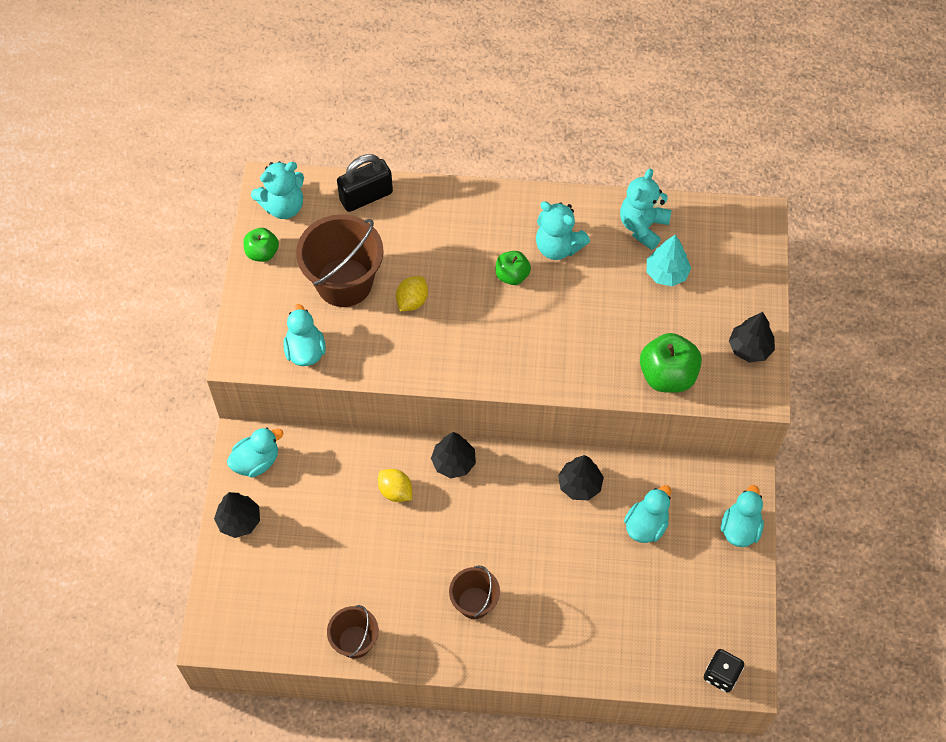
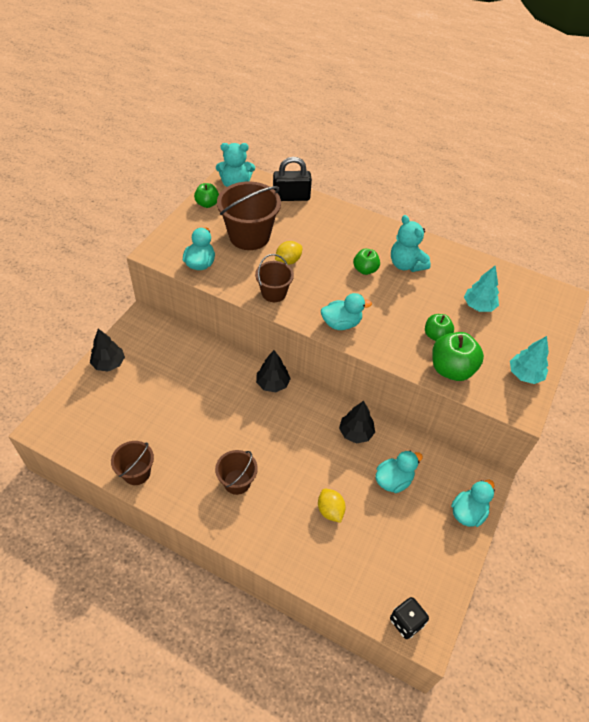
camera: 20 degrees right, 10 degrees down
(256, 461) = (142, 333): turquoise duck -> turquoise duck (341, 323)
(395, 491) = (222, 386): yellow lemon -> yellow lemon (330, 510)
(418, 356) = (274, 293): none -> brown bucket
(633, 336) = (436, 335): none -> green apple
(643, 226) = (473, 273): turquoise teddy bear -> none
(750, 348) = (524, 374): black tree -> turquoise tree

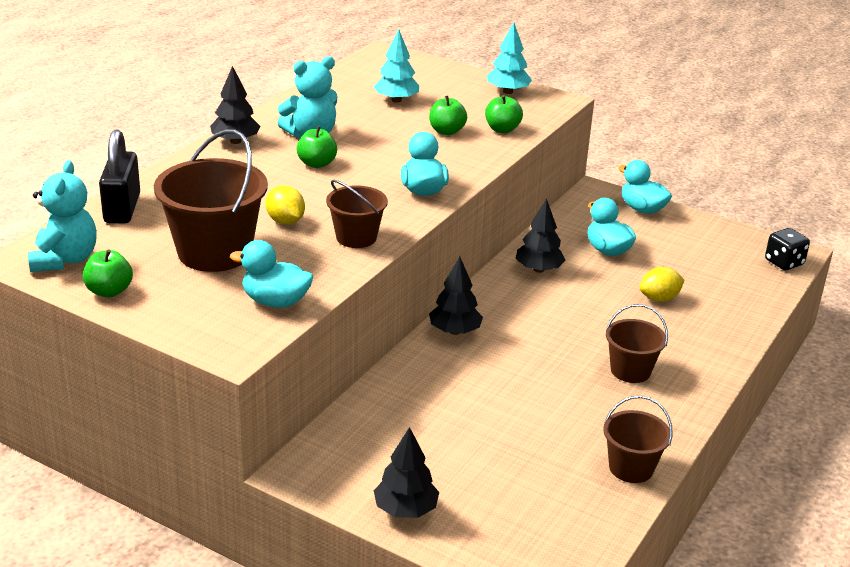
camera: 85 degrees left, 20 degrees down
(385, 231) = (235, 141): none -> black tree
(451, 369) = (502, 129): green apple -> green apple, size x0.60

